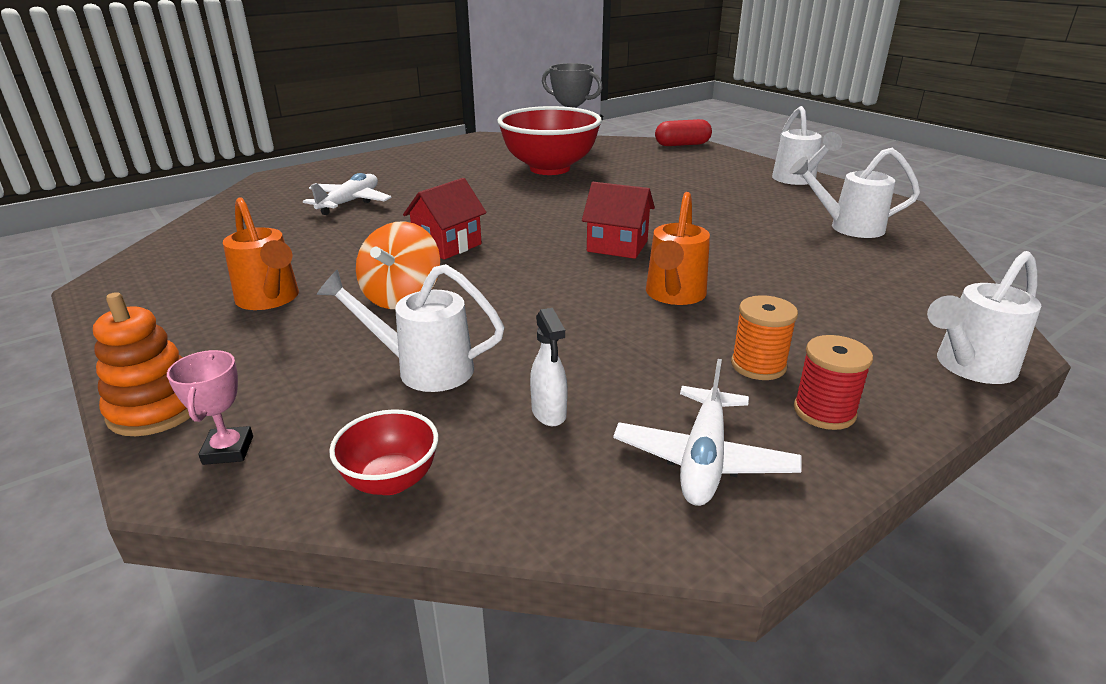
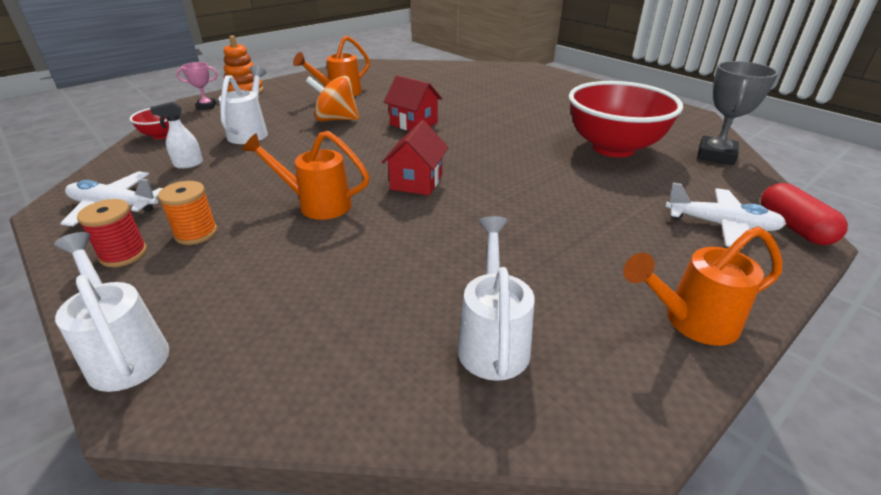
camera: 85 degrees right, 5 degrees up
(349, 202) = (488, 90): white plane -> white plane (721, 225)
(797, 180) = (690, 322): white watering can -> orange watering can

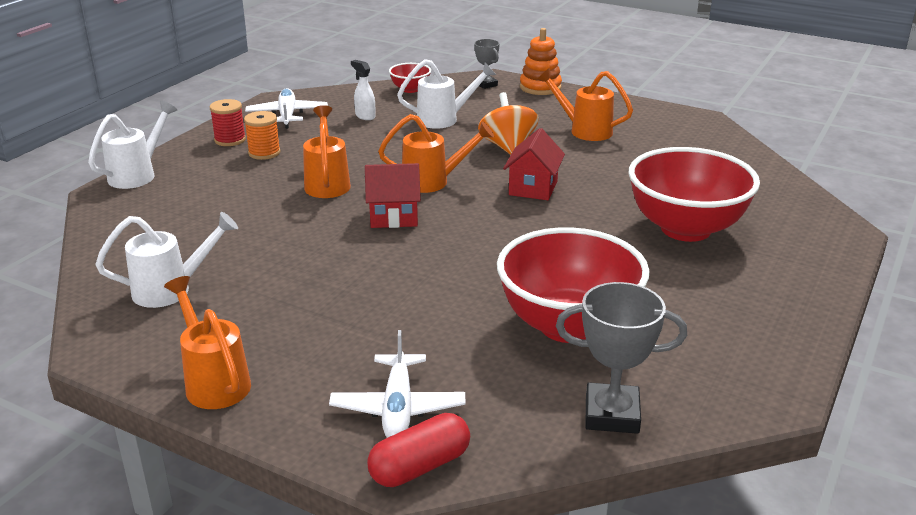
camera: 70 degrees right, 5 degrees down
(206, 106) = (486, 84): pink trophy -> grey trophy
(367, 156) = (433, 182): none -> orange watering can
(505, 96) = (685, 229): none -> red bowl

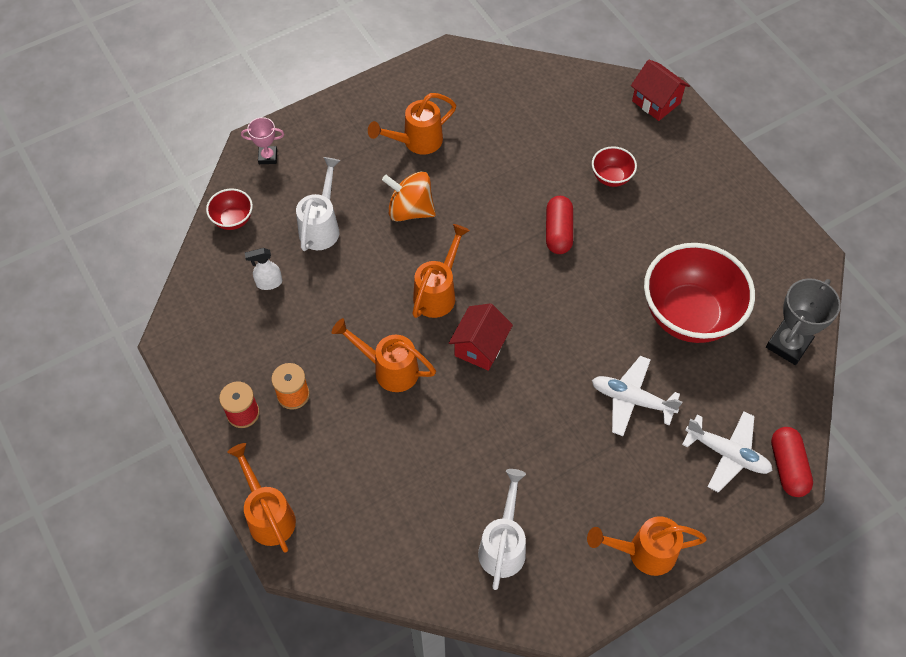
camera: 60 degrees left, 30 degrees up
(138, 174) = (268, 514): white watering can -> orange watering can
(287, 115) = (219, 345): white plane -> white plane (632, 400)
(486, 84) = (268, 157): grey trophy -> pink trophy
(533, 188) = (493, 232): red house -> red house (656, 102)
(540, 87) = (306, 121): orange stacking toy -> none
(577, 219) = (558, 232): none -> red capsule
(685, 229) = (611, 177): red bowl -> red bowl, size x0.45

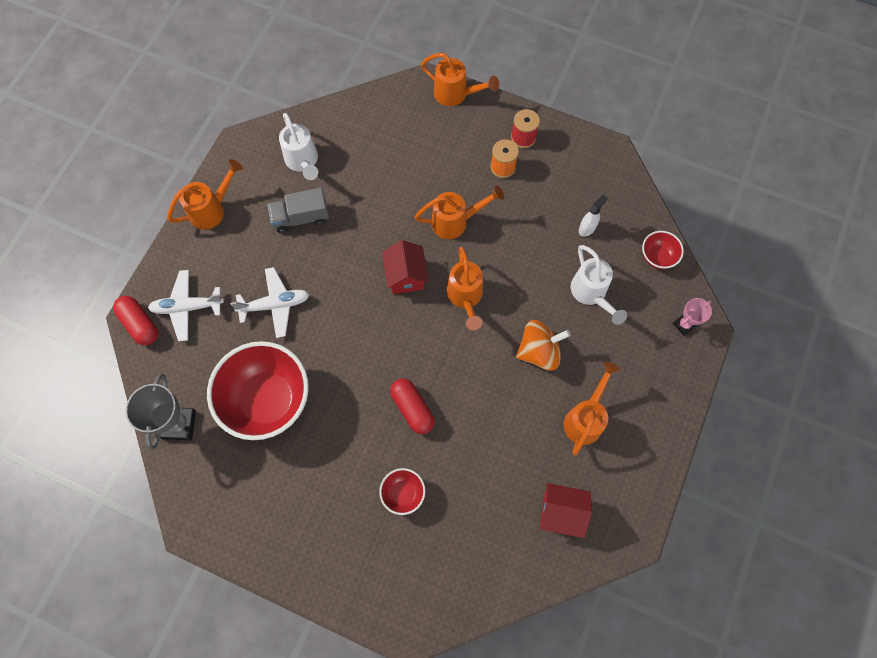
camera: 145 degrees right, 10 degrees up
(548, 477) = (301, 218): none -> grey truck
(656, 102) = (414, 612): red house -> red house (561, 512)

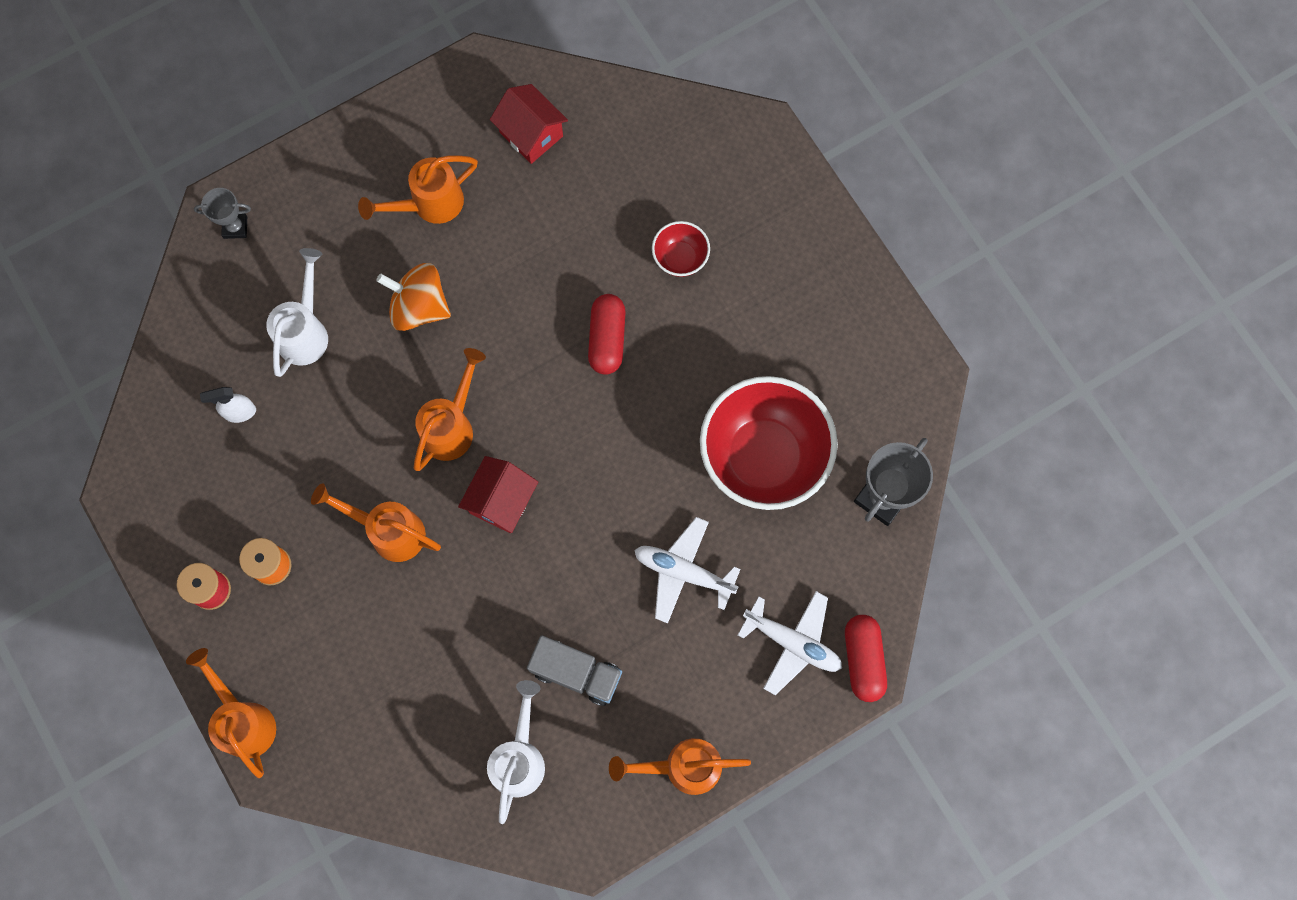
camera: 145 degrees left, 5 degrees up
(657, 257) = (192, 321): red bowl -> none
(684, 325) = (235, 227): pink trophy -> grey trophy

